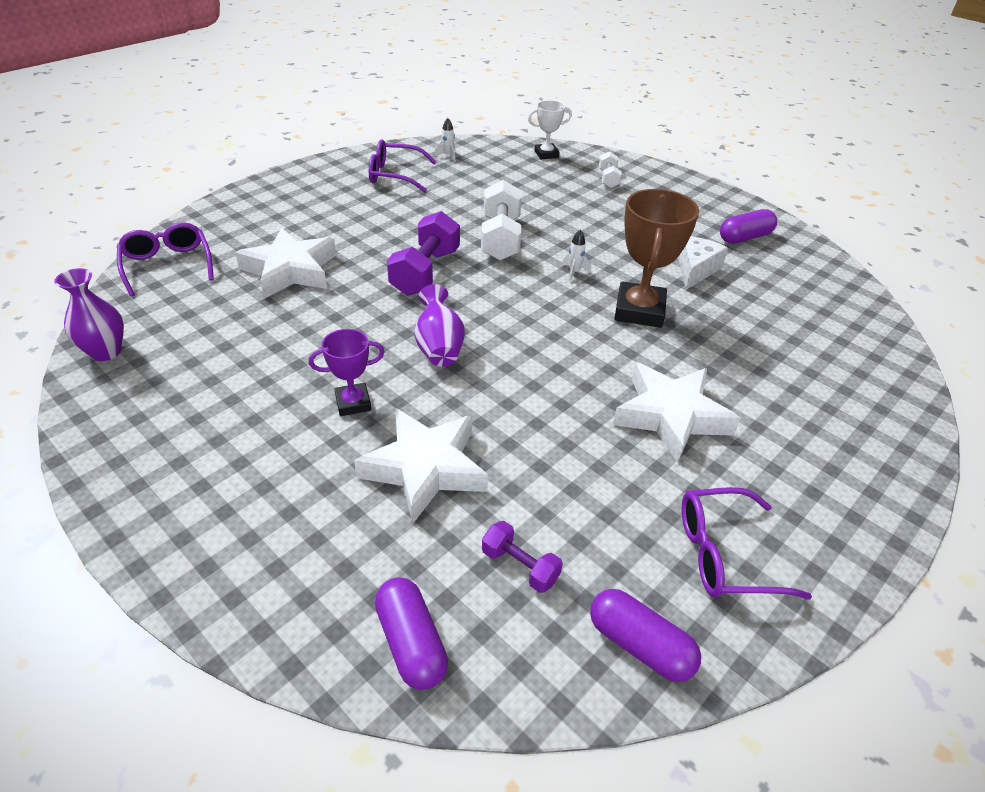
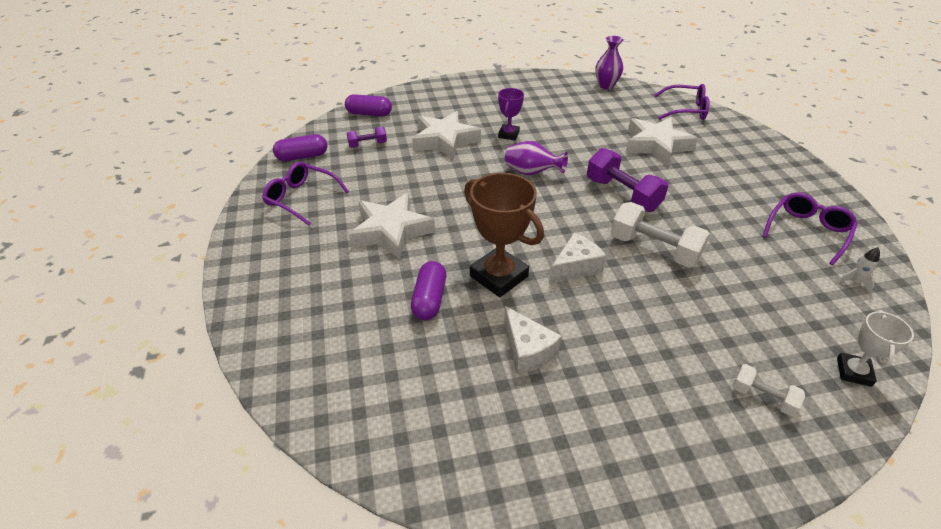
camera: 125 degrees right, 0 degrees up
(574, 272) = (575, 267): white rocket -> white cheese
(724, 554) = (301, 198): purple glasses -> purple glasses turned 90 degrees counterclockwise
(745, 237) = (559, 444): purple capsule -> purple capsule (429, 299)

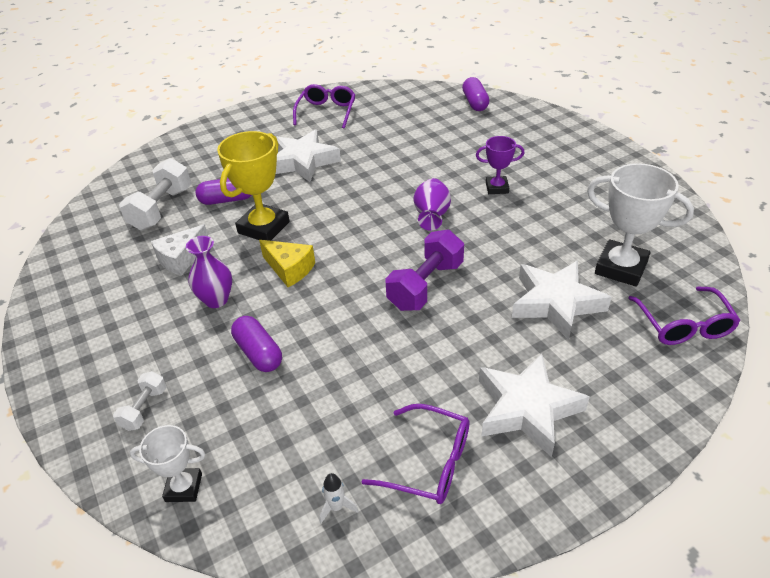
camera: 75 degrees right, 0 degrees up
(302, 156) = (383, 94): purple capsule -> purple capsule (259, 353)
(367, 145) = (421, 117): purple dumbbell -> none
(444, 140) = (457, 153): white star -> white star (526, 409)
(499, 276) = (264, 227): brown trophy -> yellow trophy
(575, 267) = (290, 269): white cheese -> yellow cheese
(606, 85) = (687, 240): purple vase -> purple vase (216, 300)
(626, 113) = (621, 268): none -> white trophy
(654, 249) = (336, 319): white dumbbell -> white dumbbell (161, 209)

